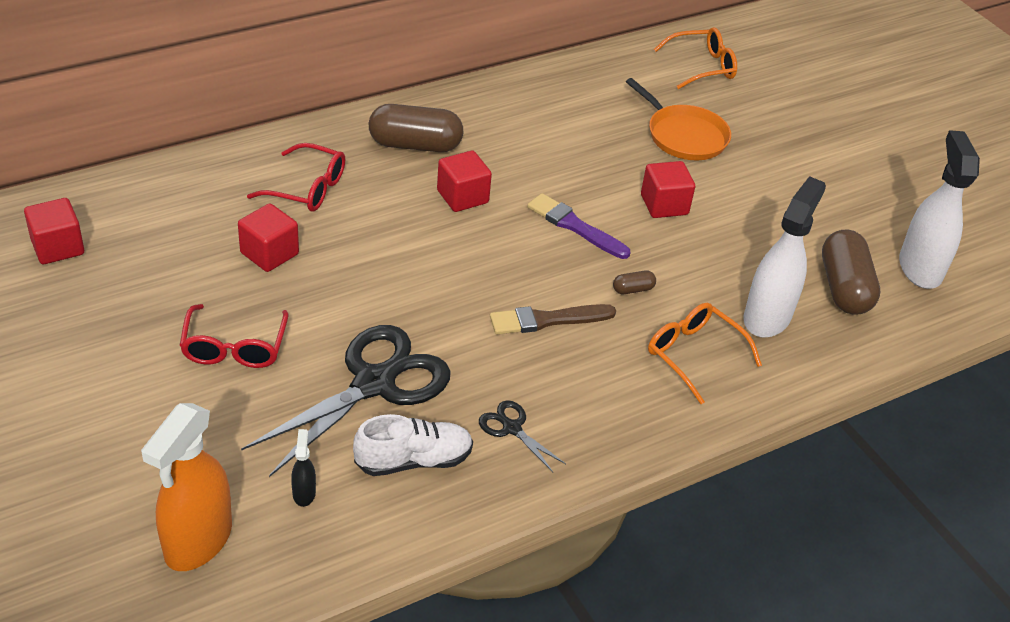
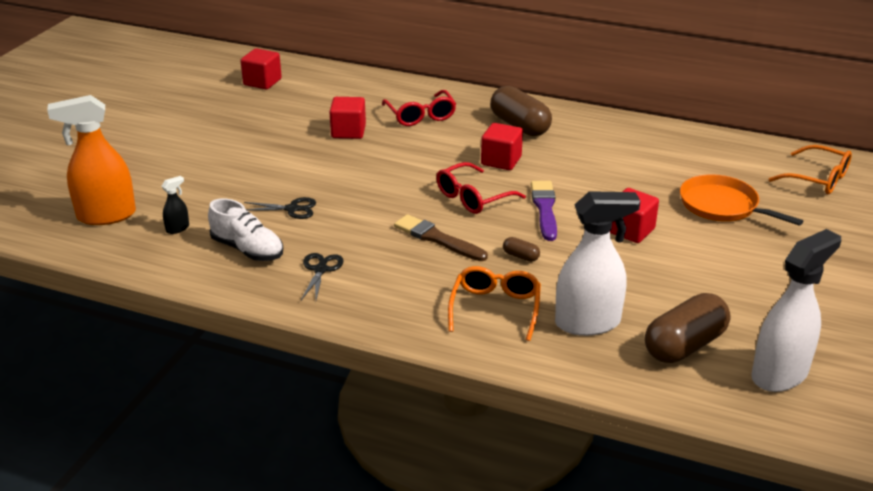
camera: 55 degrees right, 10 degrees down
(234, 346) = (260, 157): red glasses -> red glasses (473, 197)
(374, 384) = (292, 209): black scissors -> black scissors, size x0.44
(684, 136) = (722, 206): orange pan -> orange pan turned 120 degrees clockwise

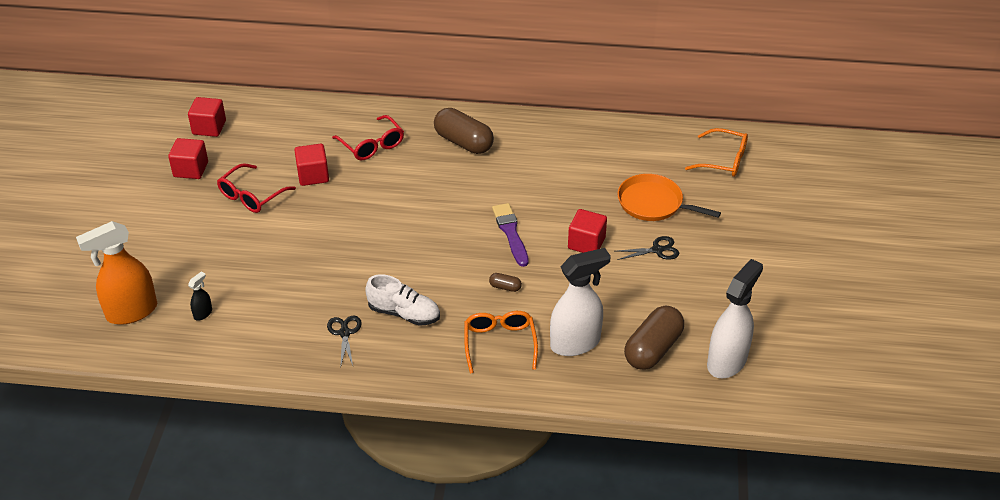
camera: 15 degrees left, 10 degrees up
(247, 249) = (274, 324): white shoe -> white shoe (404, 313)
(292, 209) = (295, 273): black scissors -> black scissors (657, 250)
(437, 239) = (431, 282): brown brush -> none
(473, 197) = (448, 231): red glasses -> red glasses (252, 195)
(501, 161) = (459, 186): red cube -> red cube (191, 169)

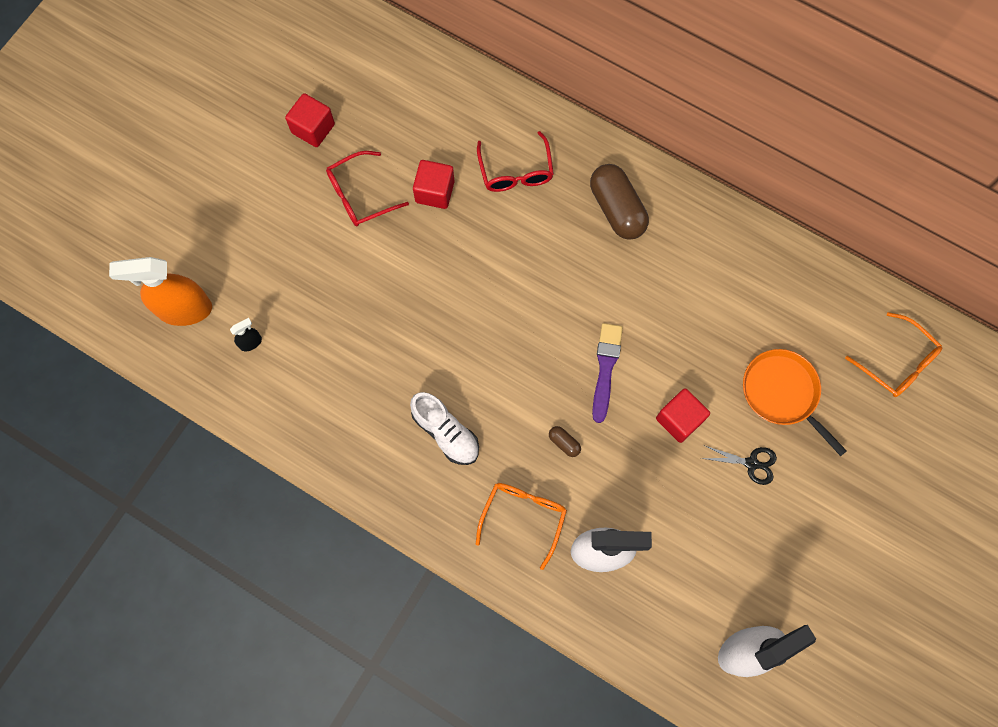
camera: 25 degrees right, 30 degrees up
(209, 127) = (355, 71): red cube -> none
(344, 333) = (376, 432): black scissors -> none
(653, 349) = (676, 598): brown capsule -> none

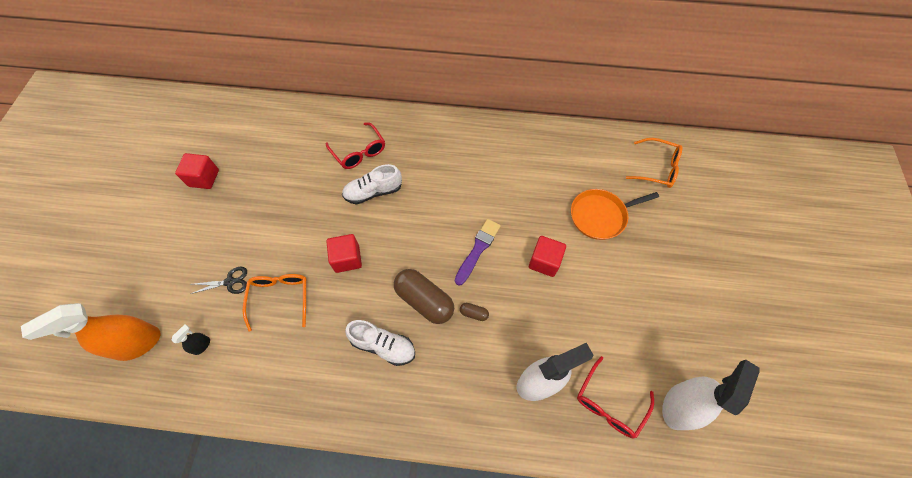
camera: 25 degrees left, 10 degrees down
(360, 195) = (254, 207): red glasses -> red glasses (609, 403)
(435, 192) = (308, 185): red cube -> red cube (347, 259)
(511, 236) = (373, 192): none -> white shoe
(523, 518) = (470, 383): orange glasses -> orange glasses (280, 298)
(605, 368) = (478, 249): purple brush -> purple brush turned 45 degrees clockwise
(617, 209) = (436, 149): brown capsule -> brown capsule (424, 300)
(751, 463) = (607, 269): black scissors -> black scissors (230, 282)
(782, 393) = (600, 216): orange pan -> orange pan turned 45 degrees counterclockwise

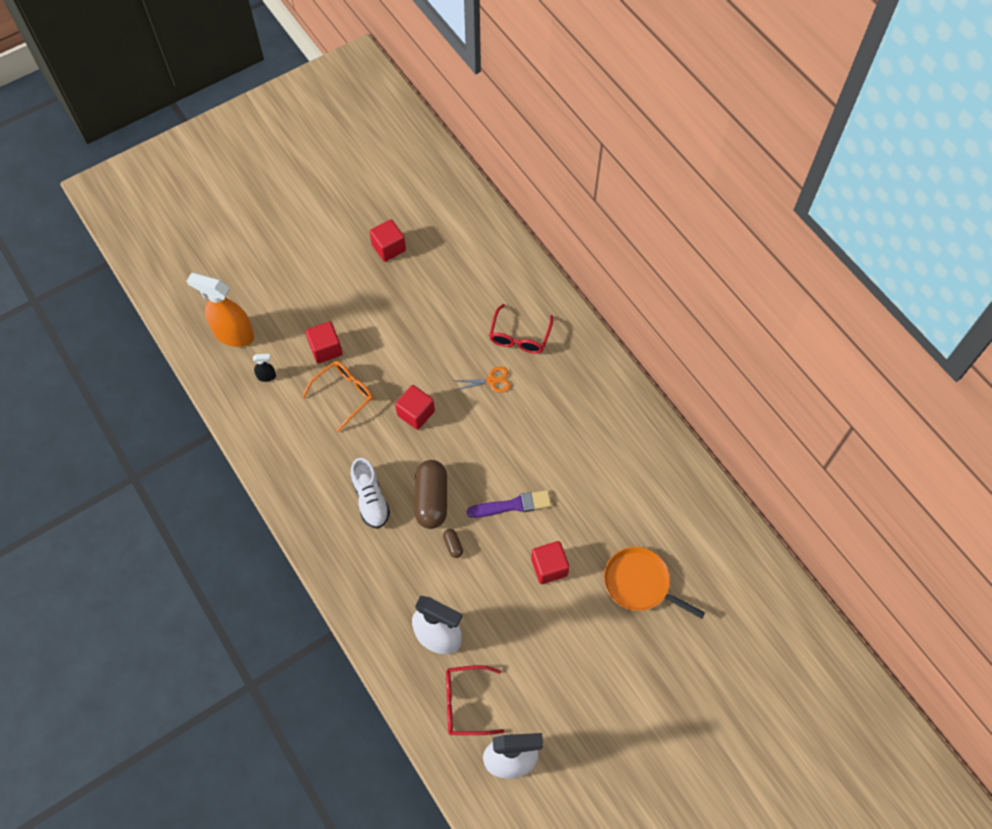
camera: 50 degrees right, 0 degrees up
(230, 282) = (326, 349): black scissors -> red cube
(373, 192) = (491, 381): white shoe -> orange scissors
(656, 168) = (743, 600): orange glasses -> none

